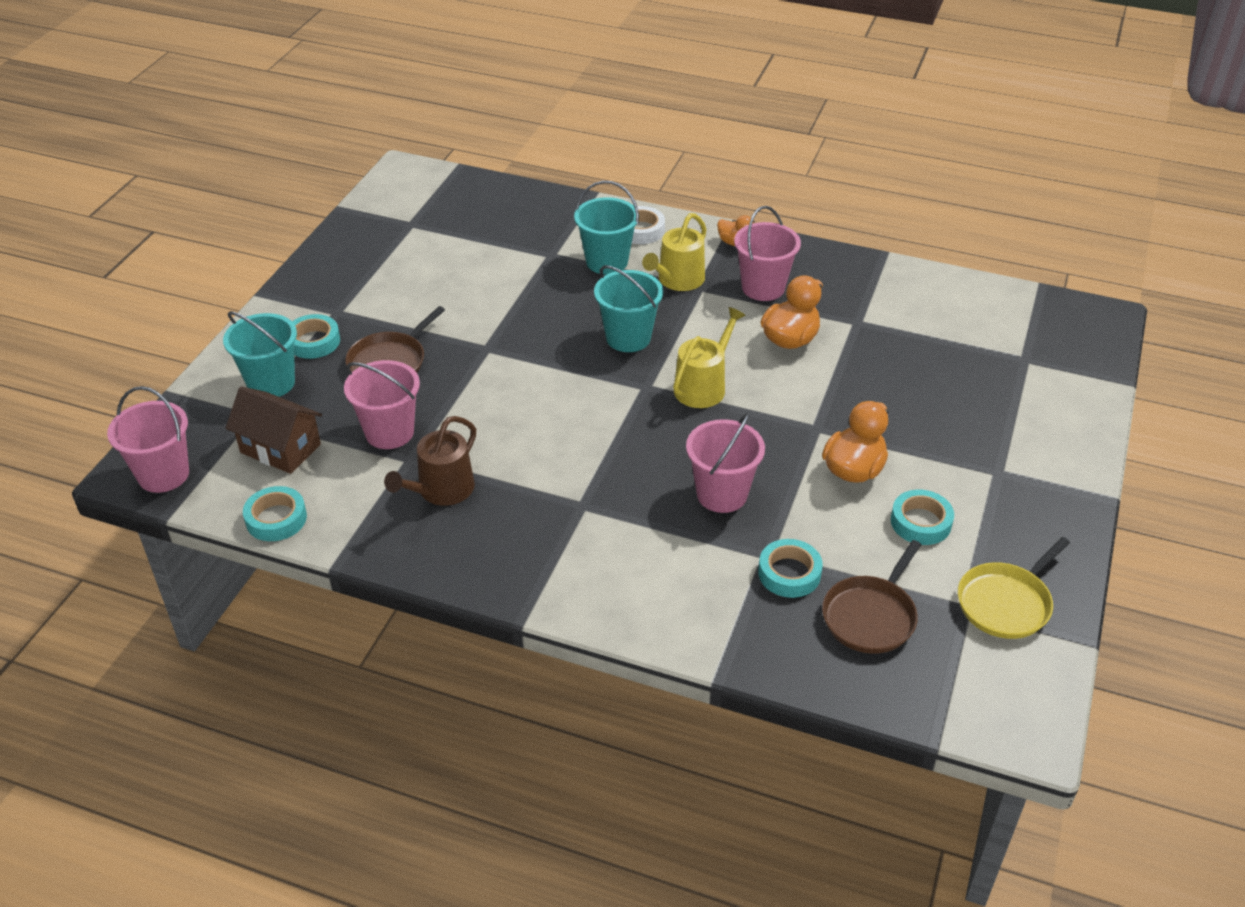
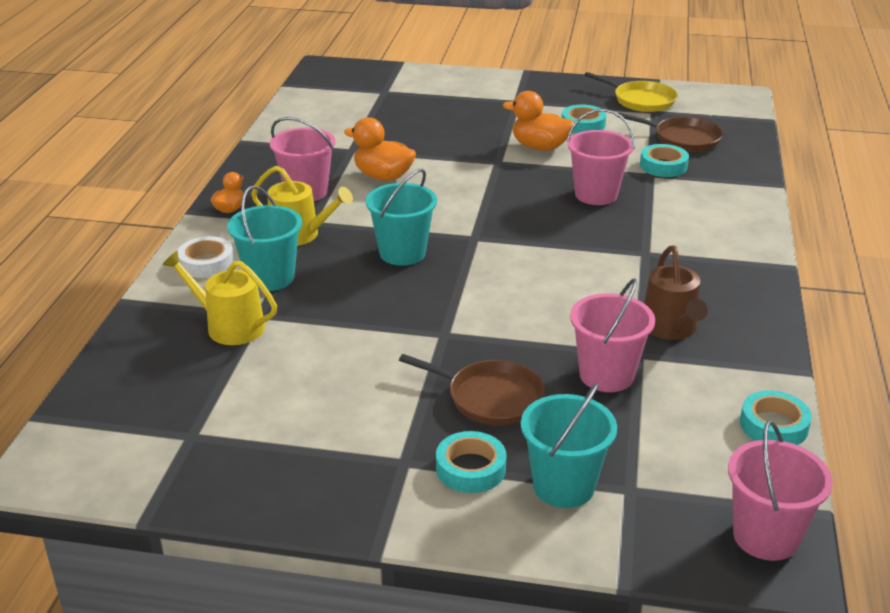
camera: 100 degrees left, 10 degrees down
(280, 448) = (671, 449): brown house -> none
(441, 490) = (671, 328): brown watering can -> brown watering can turned 60 degrees clockwise
(703, 386) = (463, 211): yellow watering can -> yellow watering can (229, 326)

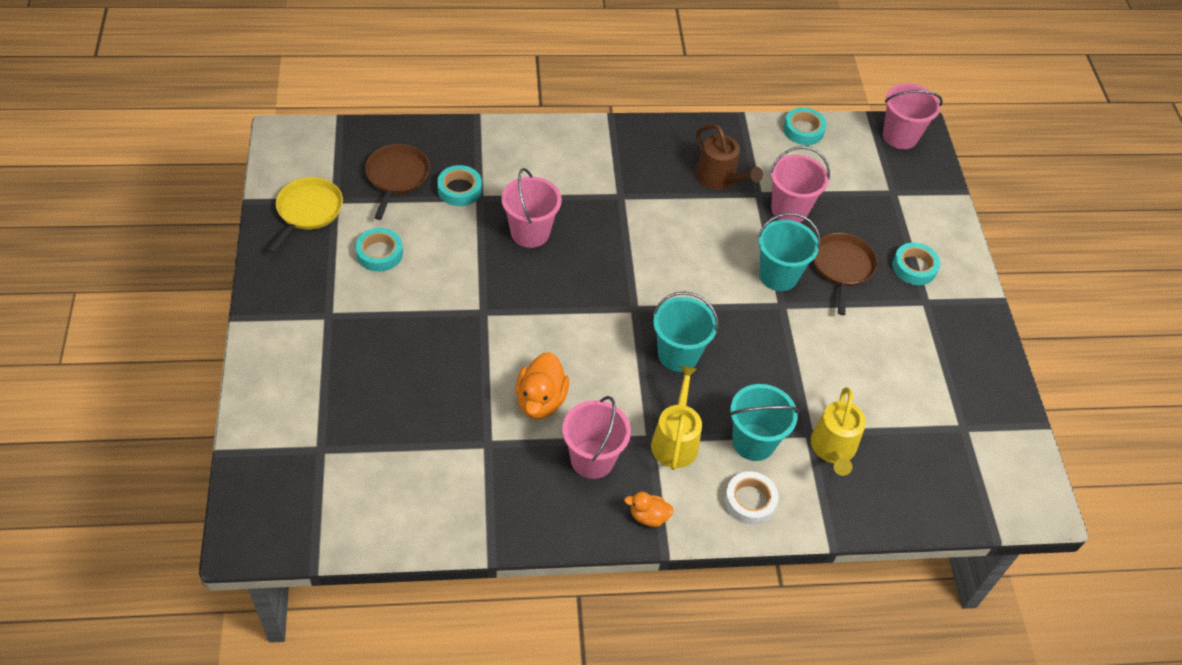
camera: 110 degrees left, 20 degrees up
(540, 147) = (441, 282): orange duck -> none
(563, 486) = (906, 222): turquoise bucket -> turquoise bucket (778, 275)
(671, 328) = (719, 178): brown watering can -> brown watering can turned 75 degrees clockwise

